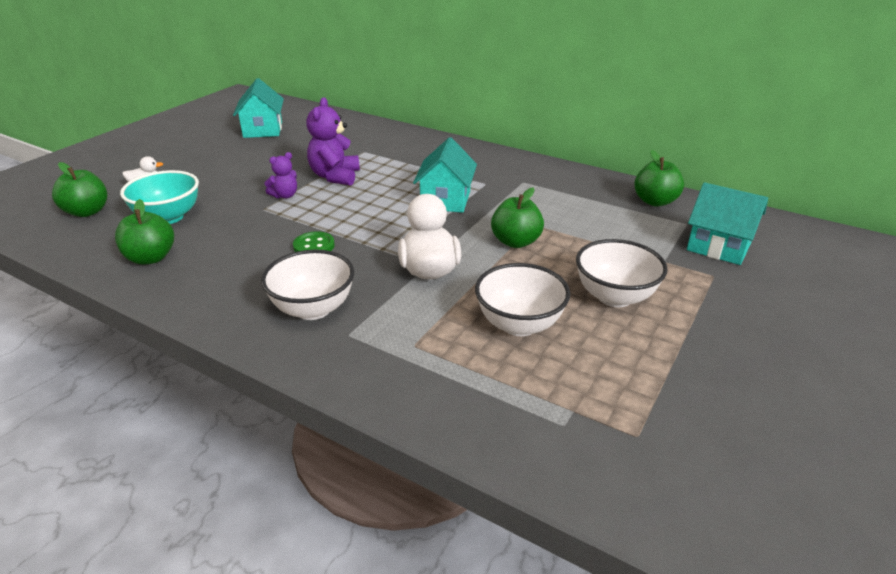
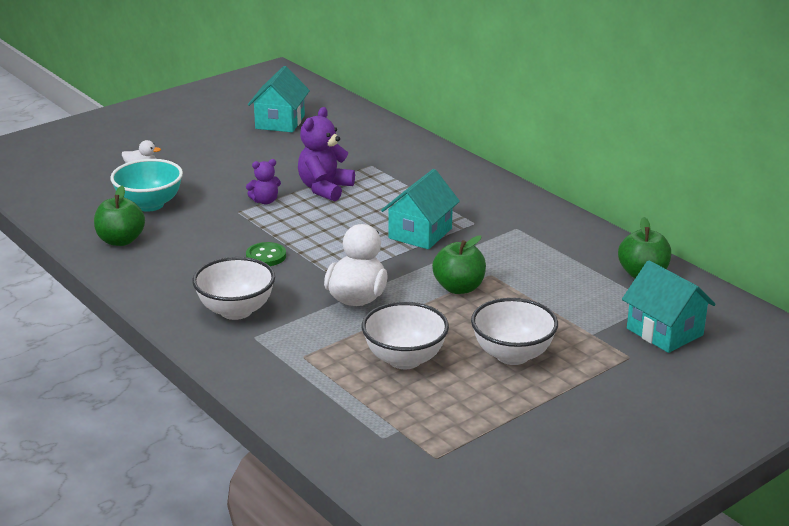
camera: 20 degrees right, 5 degrees down
(87, 212) = (81, 186): green apple -> none

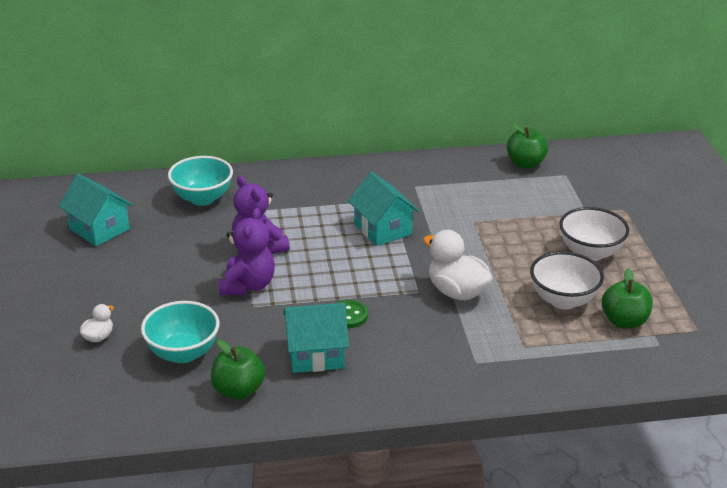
camera: 60 degrees left, 5 degrees up
(236, 311) = (427, 359): white bowl -> none
(265, 201) = (248, 285): purple teddy bear -> purple teddy bear, size x1.74
(371, 144) = (202, 198): none -> turquoise bowl
(459, 288) = (481, 241): green apple -> green apple (624, 321)
(664, 332) = (603, 185): turquoise house -> turquoise house (316, 355)

